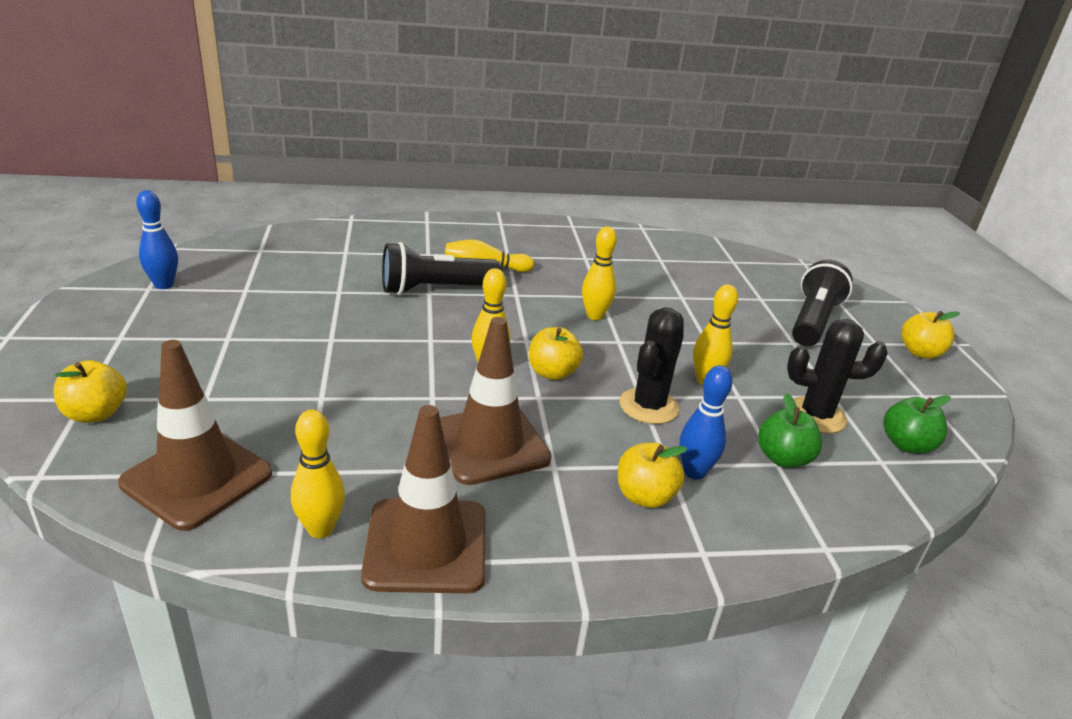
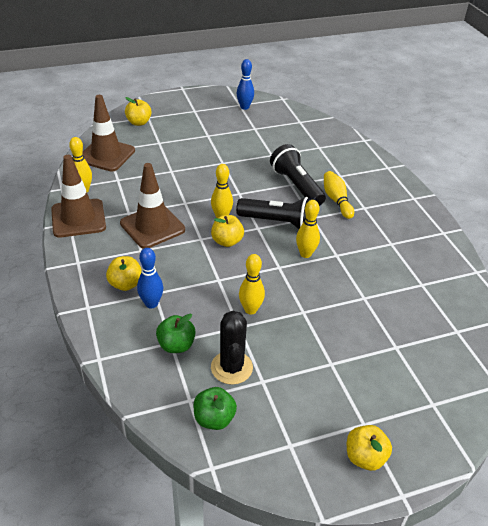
camera: 80 degrees right, 10 degrees up
(648, 406) = (209, 283): black cactus -> none
(813, 321) = (376, 380): black flashlight -> black flashlight (279, 223)

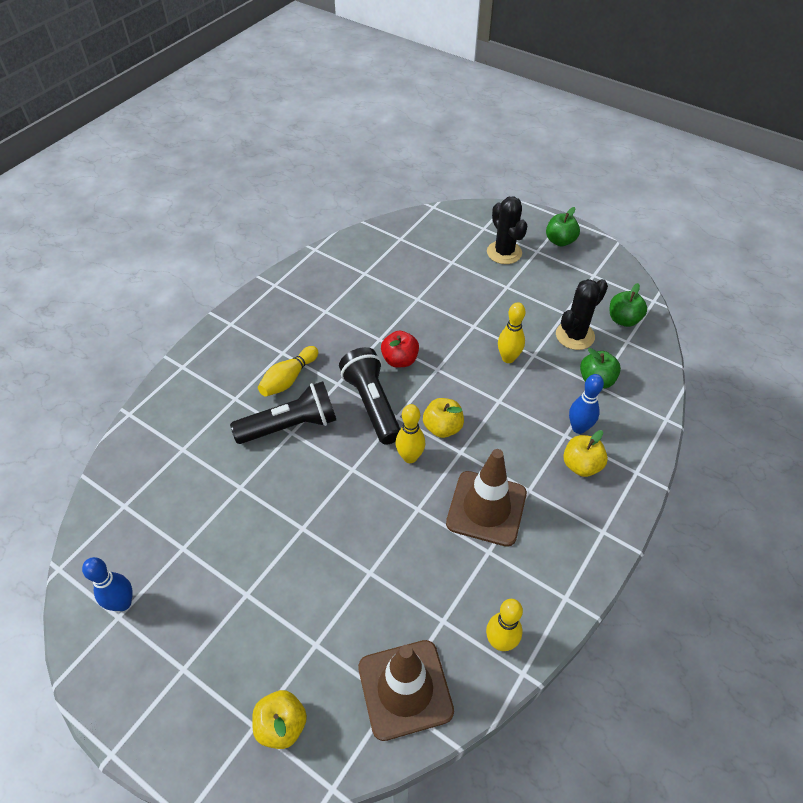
camera: 125 degrees left, 10 degrees up
(78, 218) = (549, 595): brown traffic cone -> none
(296, 186) = (290, 426): black flashlight -> black flashlight turned 135 degrees counterclockwise
(305, 254) = (400, 360): yellow bowling pin -> red apple
(365, 457) = (560, 241): yellow apple -> green apple
(381, 394) = (504, 252): none -> black cactus

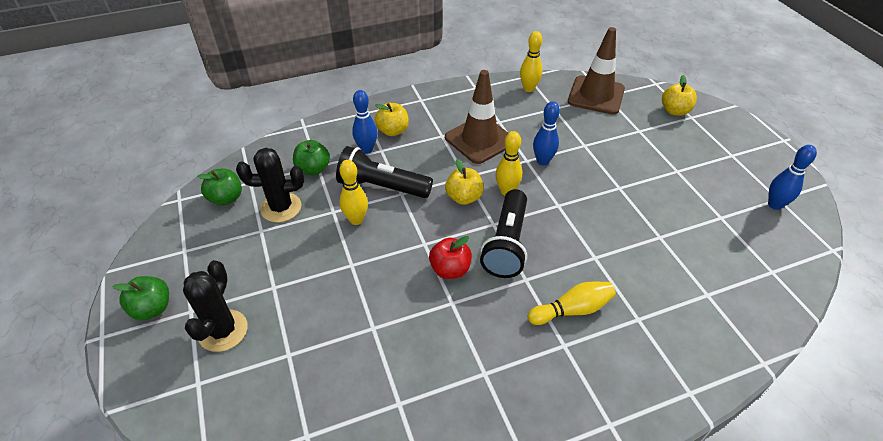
camera: 145 degrees left, 5 degrees down
(290, 426) = (593, 263): black flashlight -> black flashlight (382, 187)
(400, 518) = (542, 161): none -> blue bowling pin

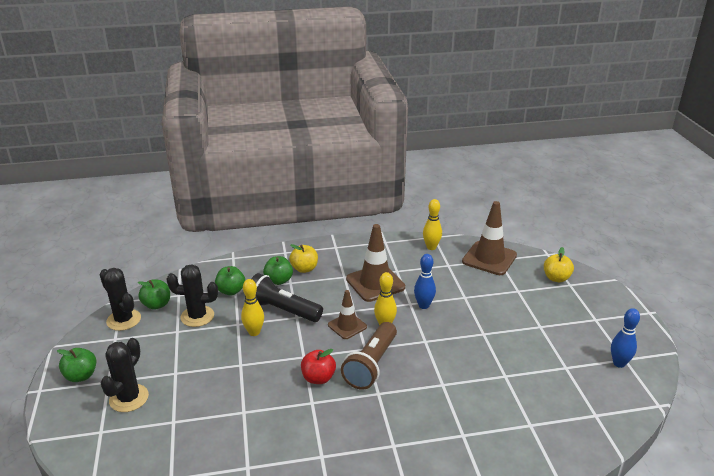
camera: 10 degrees right, 15 degrees down
(189, 224) = (124, 320): none -> black cactus
(367, 149) = (278, 280): blue bowling pin -> green apple
(464, 197) = (347, 326): yellow apple -> brown traffic cone
(507, 244) = (371, 365): black flashlight -> brown flashlight
(572, 310) = (409, 421): yellow bowling pin -> none

